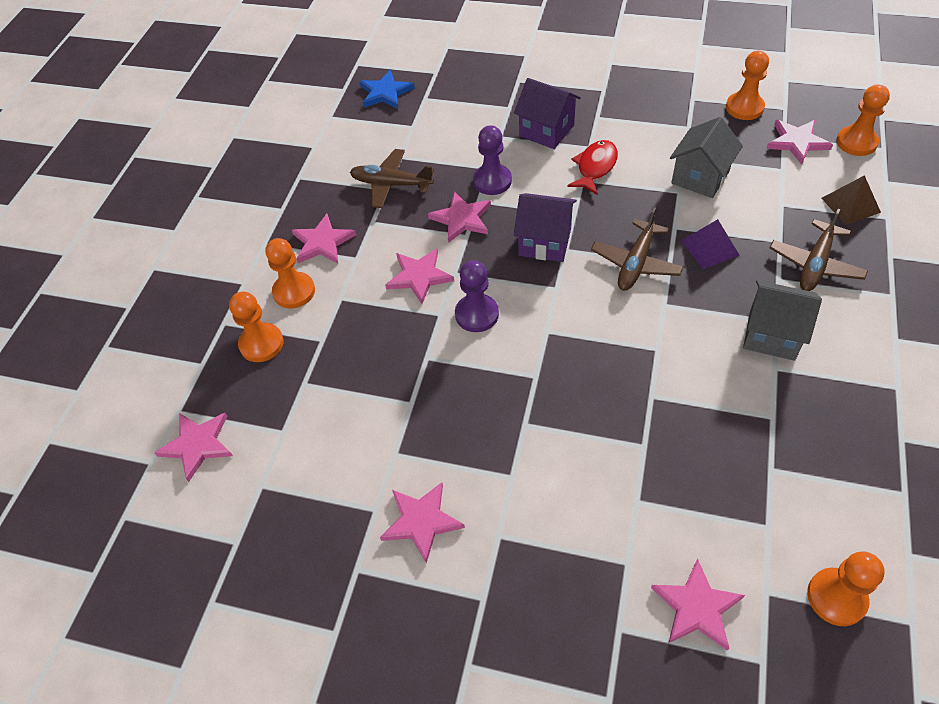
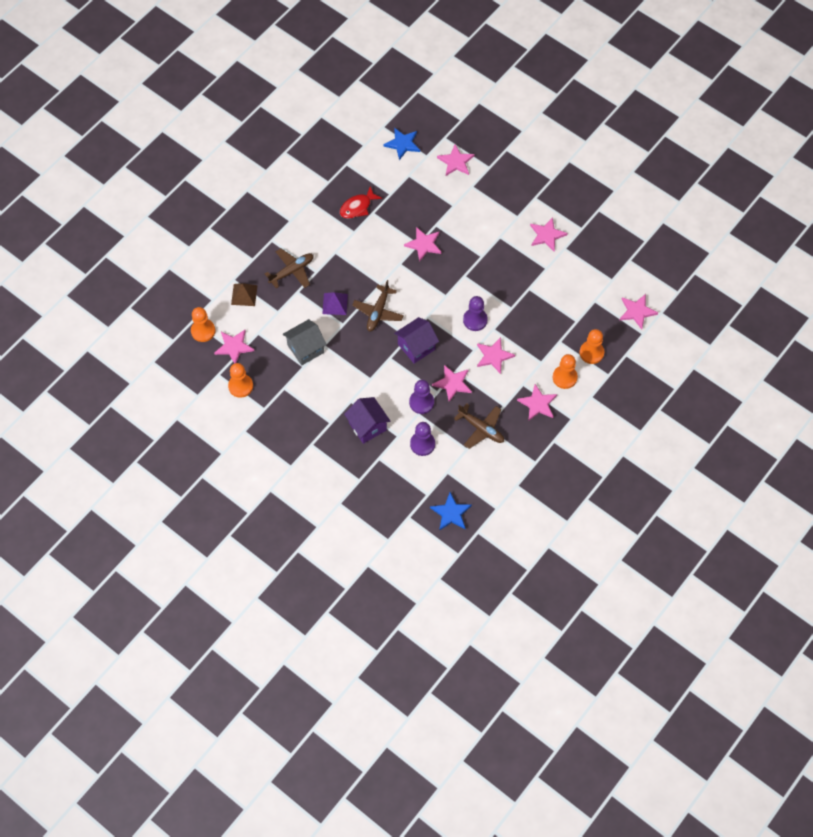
camera: 160 degrees left, 10 degrees up
(462, 140) = (422, 444): none -> purple pawn
(544, 242) = (416, 347): purple house -> purple house turned 75 degrees counterclockwise
(595, 167) = (357, 384): red fish -> red fish (357, 207)
(636, 263) = (378, 312): brown plane -> brown plane turned 150 degrees clockwise
(640, 399) = (424, 244): none -> pink star
(772, 335) = (342, 247): grey house -> none
(836, 597) = (402, 144): orange pawn -> blue star

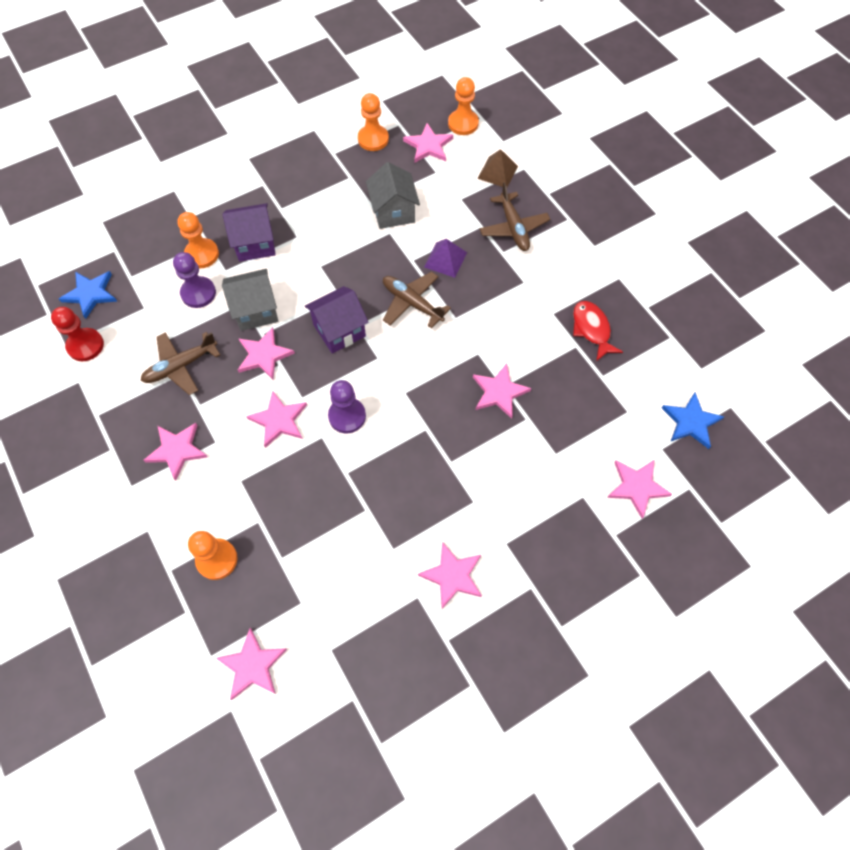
camera: 110 degrees right, 0 degrees up
(416, 347) = (339, 330): purple house -> purple house turned 75 degrees clockwise
(421, 402) = (256, 310): purple pawn -> grey house
(491, 494) = (85, 345): none -> red pawn
(564, 377) = (197, 503): orange pawn -> orange pawn (202, 254)

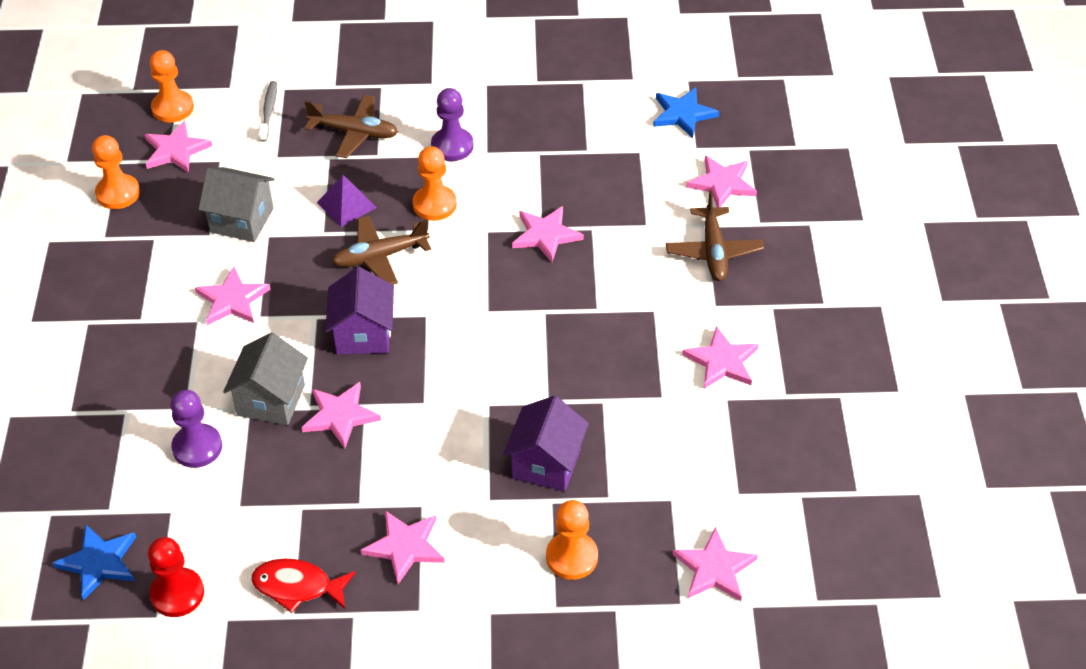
camera: 60 degrees left, 15 degrees down
(180, 366) = (290, 503): brown plane -> brown plane (713, 252)
(202, 254) = (140, 423): orange pawn -> orange pawn (434, 204)
(255, 244) = (172, 364): purple house -> purple house (546, 463)
(279, 420) = (438, 434): pink star -> pink star (232, 300)
(347, 416) = (479, 372): purple pawn -> purple pawn (452, 146)
(497, 172) = (268, 111): brown pyramid -> grey toothbrush
(591, 329) = (529, 132): red fish -> red fish (297, 587)

